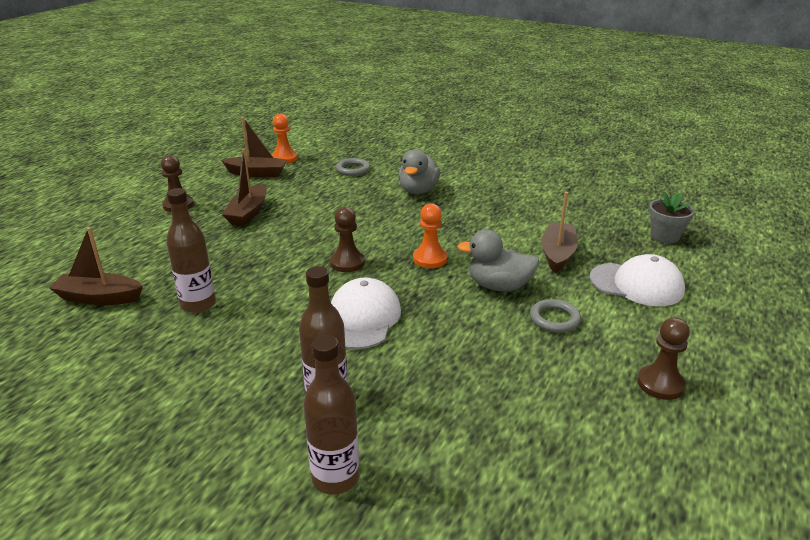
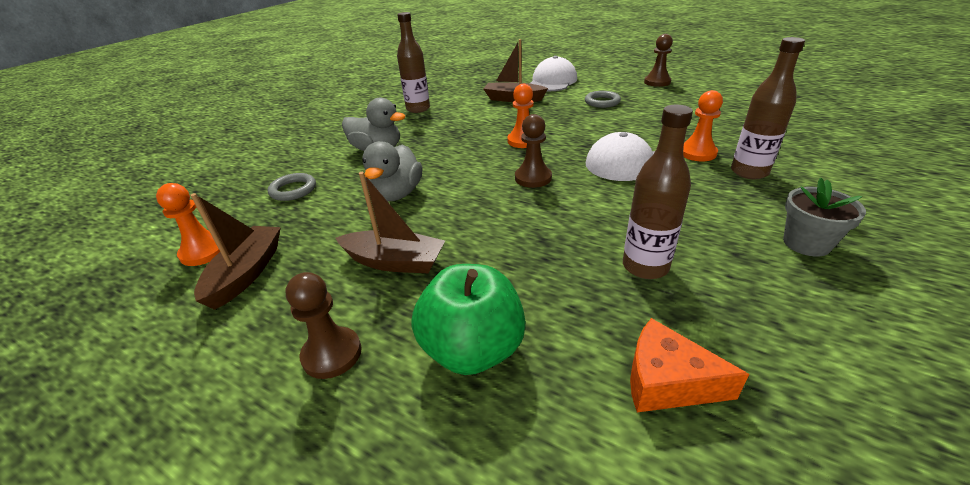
camera: 85 degrees left, 5 degrees up
(99, 298) = (667, 381): brown boat -> orange cheese
(158, 241) = (473, 349): none -> green apple
(335, 478) = (828, 163): brown bottle -> brown bottle (418, 109)
(383, 370) = (697, 153): none -> orange pawn
(498, 286) = (563, 116): grey duck -> grey duck (396, 194)
(665, 236) = (489, 72): grey flower pot -> grey flower pot (806, 243)

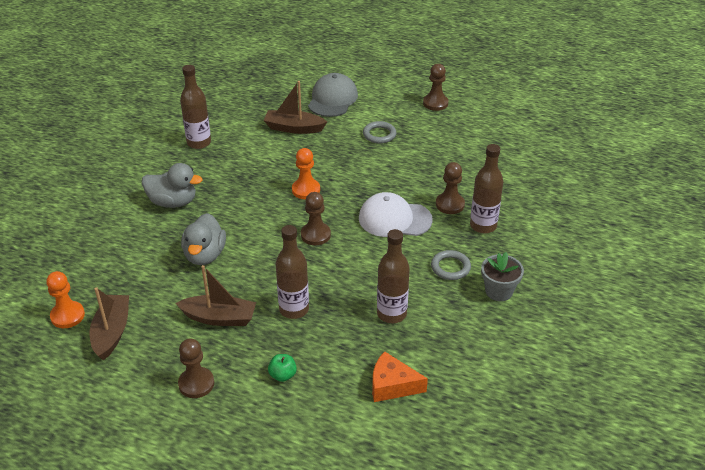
camera: 10 degrees left, 5 degrees up
(293, 190) = (113, 252): grey ring -> grey ring (450, 267)
(473, 349) = (283, 375): green apple -> green apple, size x0.45
(499, 255) = (294, 309): none -> brown bottle
(552, 81) = (332, 99): white cap -> grey cap
(697, 153) = (450, 204): orange pawn -> brown pawn

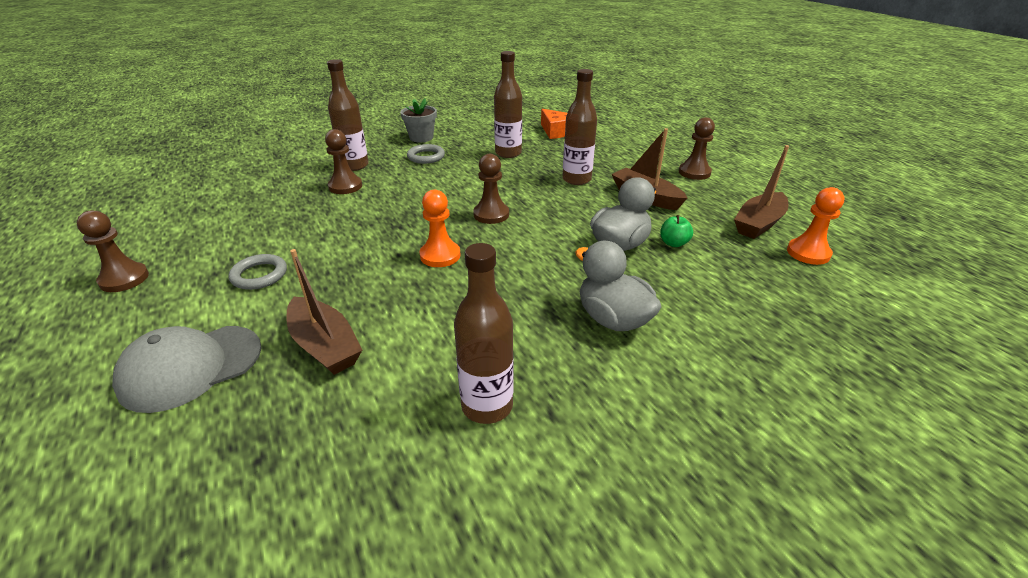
camera: 140 degrees left, 5 degrees down
(283, 375) = (624, 156): green apple -> green apple (673, 243)
(394, 219) = (406, 196): white cap -> none

